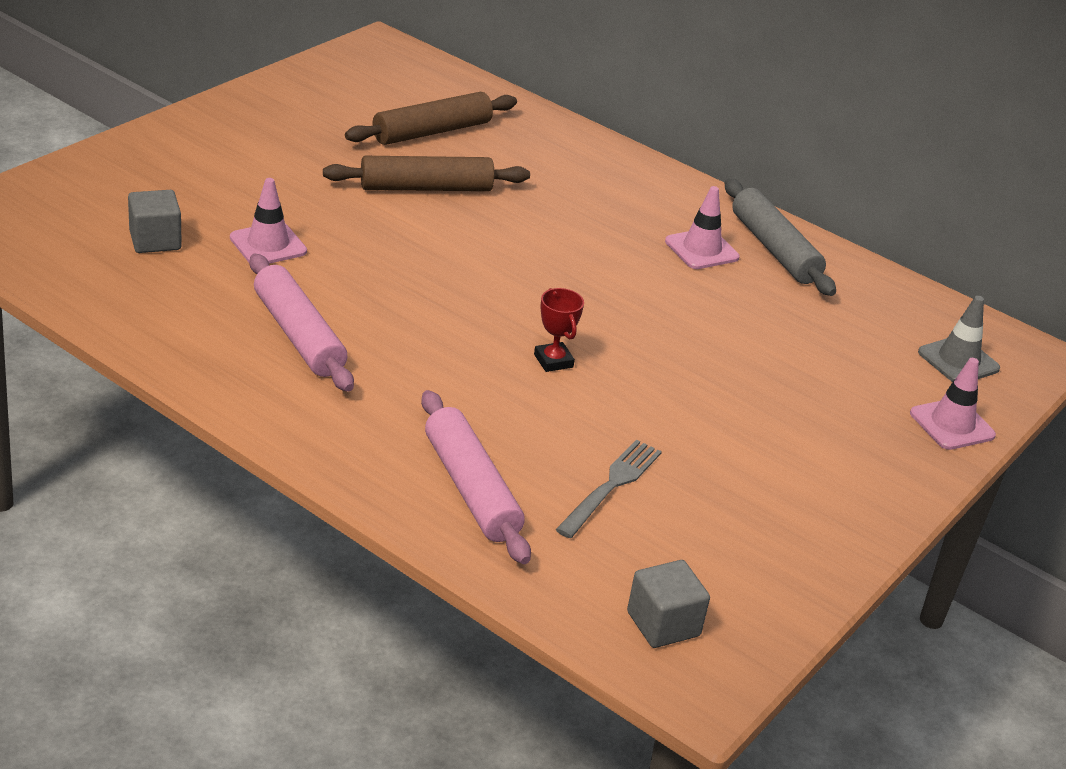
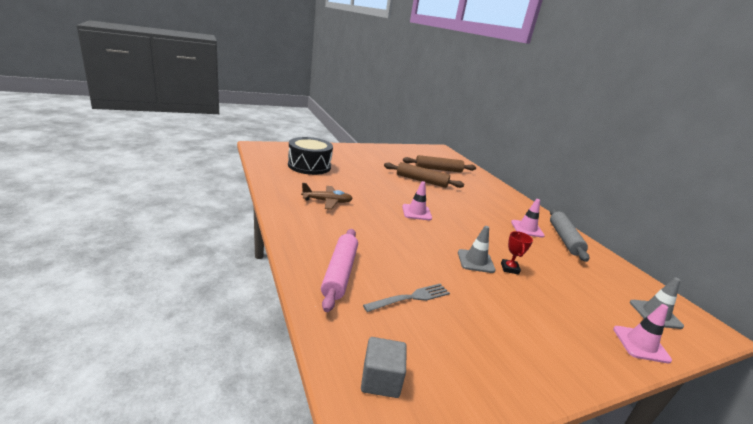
camera: 30 degrees right, 10 degrees down
(155, 240) = (309, 166): grey cube -> black drum
(268, 245) = (346, 177): pink traffic cone -> pink traffic cone (416, 212)
(298, 335) = (327, 201): pink rolling pin -> brown plane
(553, 361) = (425, 242): red trophy -> red trophy (509, 268)
(660, 368) = (475, 261): none -> grey traffic cone

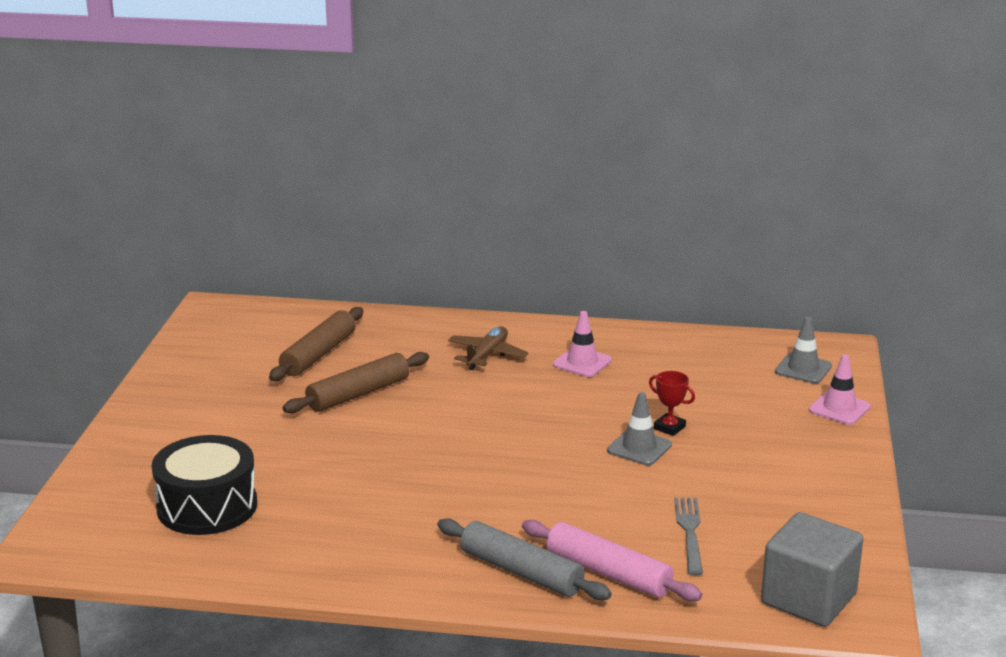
camera: 55 degrees left, 0 degrees up
(327, 201) = (385, 527): brown plane -> brown plane (487, 355)
(381, 380) = (808, 599): grey cube -> grey cube, size x1.70
(416, 212) = (476, 445): pink traffic cone -> none
(564, 239) = (625, 344): grey rolling pin -> grey rolling pin (521, 571)

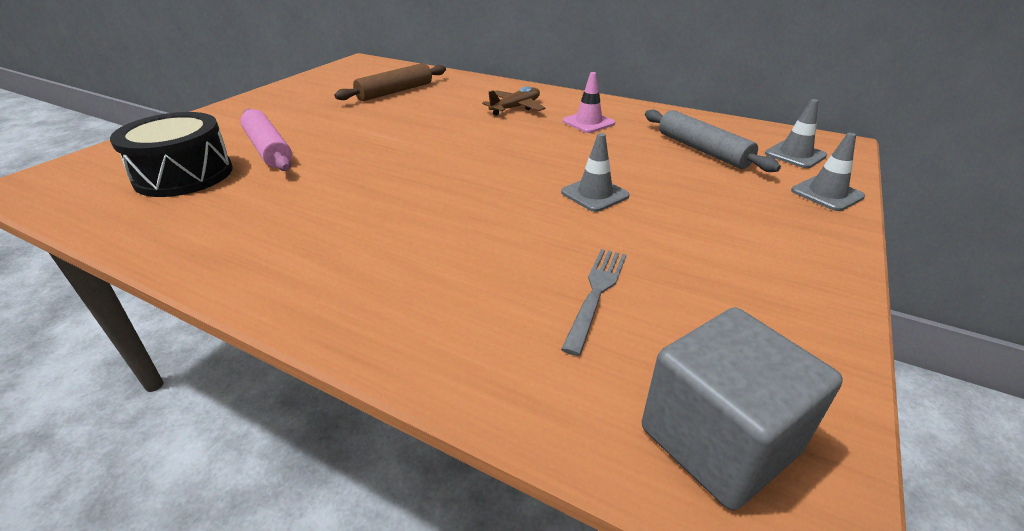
camera: 20 degrees right, 10 degrees up
(358, 394) = (394, 118): brown rolling pin -> none
(521, 571) = (373, 298): grey rolling pin -> grey rolling pin (702, 150)
(608, 573) = (466, 324): pink rolling pin -> pink rolling pin (268, 149)
(669, 428) = (636, 182): red trophy -> none
(839, 408) = (827, 194): pink traffic cone -> grey traffic cone

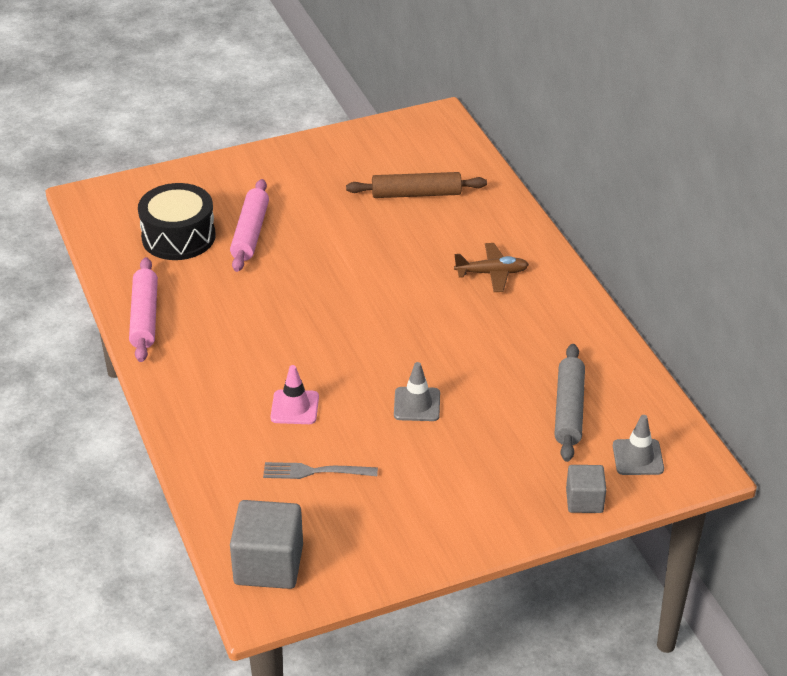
camera: 40 degrees right, 5 degrees up
(198, 249) = (144, 317): none -> pink rolling pin
(588, 122) = (527, 326): pink traffic cone -> pink traffic cone (294, 407)
(596, 293) = (315, 472): grey fork -> grey fork turned 150 degrees counterclockwise
(827, 194) = (584, 500): grey traffic cone -> grey cube

